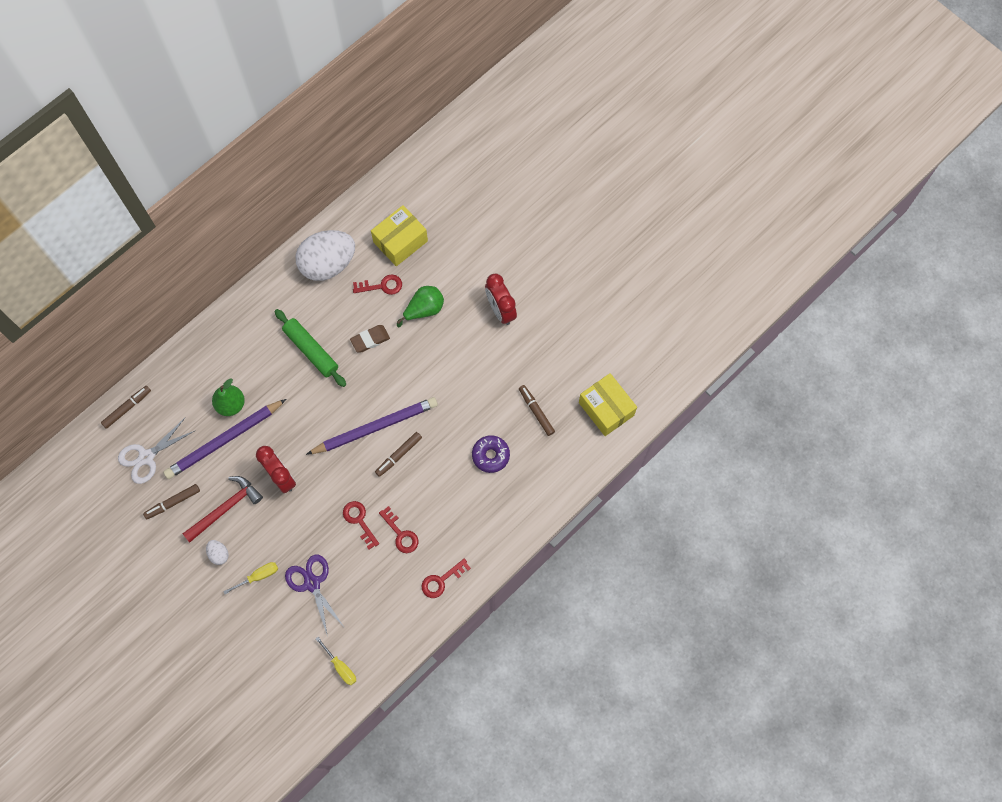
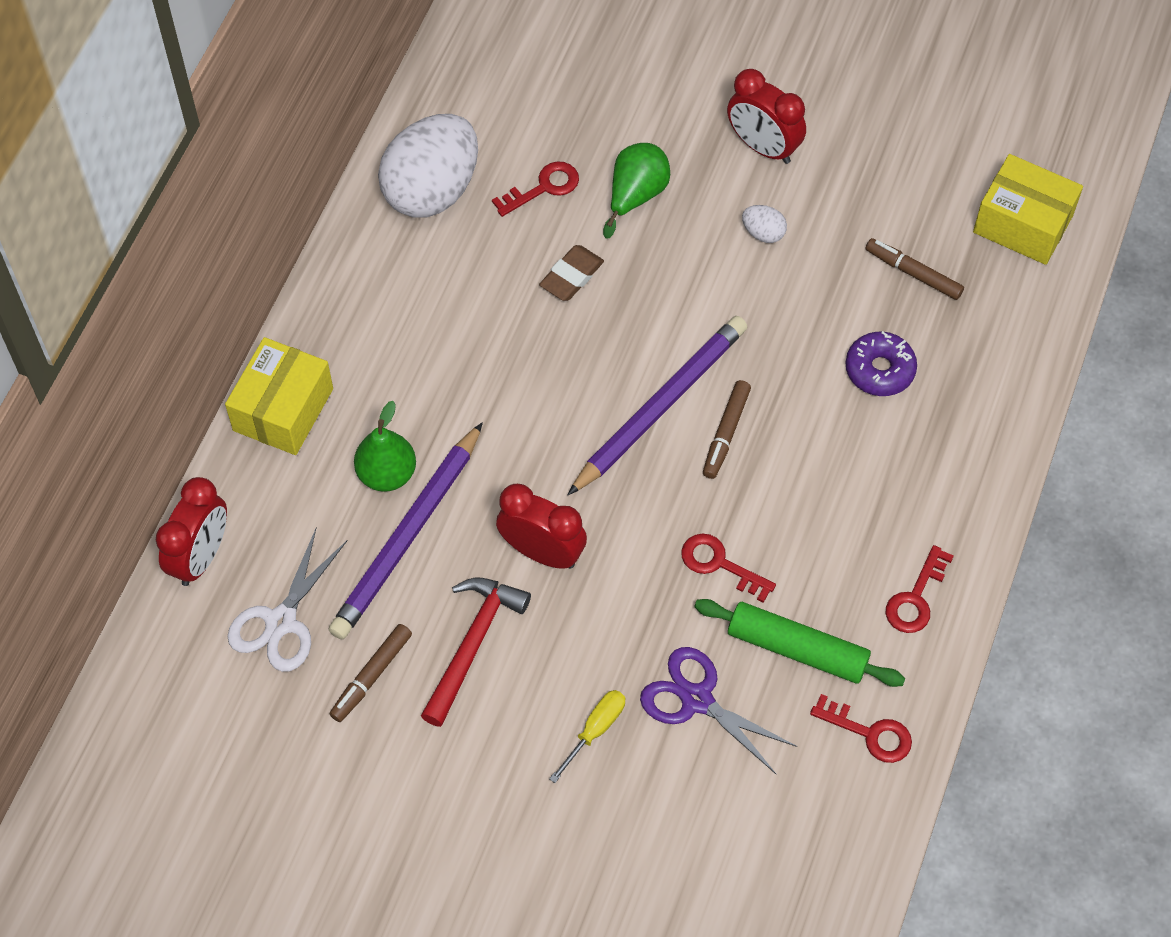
camera: 25 degrees left, 10 degrees down
(127, 408) = (201, 557): brown marker -> red clock
(219, 554) = (503, 724): white egg -> white egg (763, 233)
(311, 350) = (479, 333): green rolling pin -> green rolling pin (797, 649)
(341, 667) = (827, 814): yellow screwdriver -> none
(400, 241) = (535, 110): yellow box -> yellow box (283, 409)
(401, 534) = (803, 554): red key -> red key (869, 733)

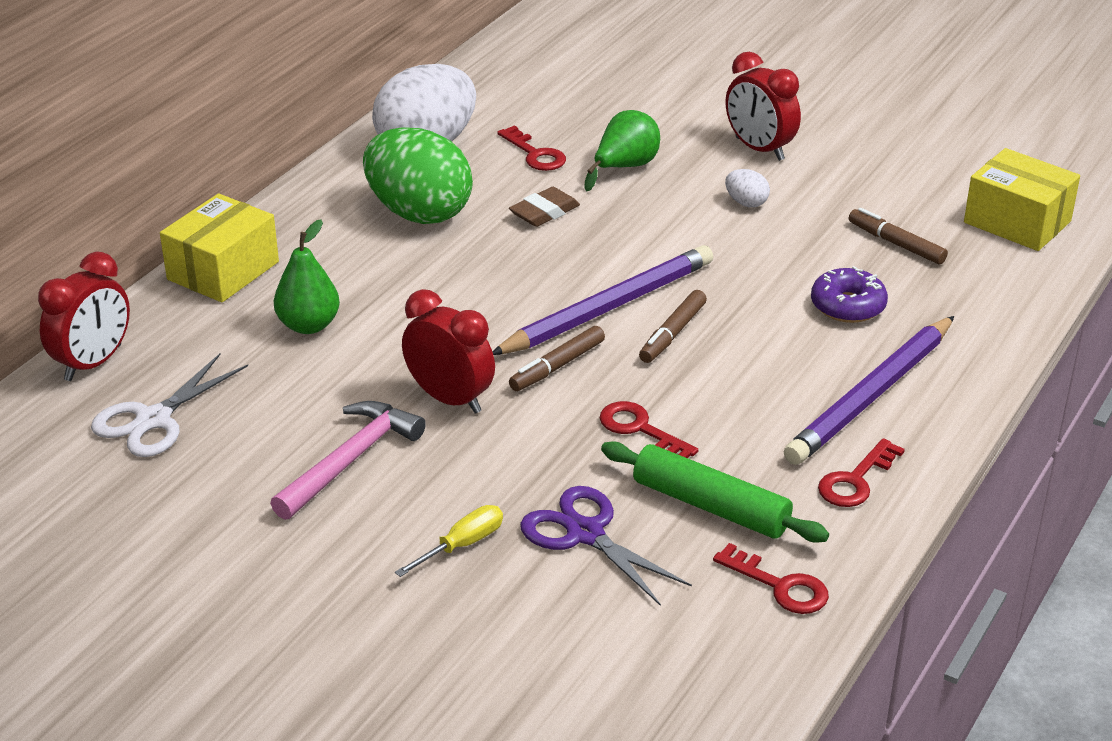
camera: 10 degrees right, 25 degrees down
(371, 676) = (231, 472): brown marker -> brown marker (557, 366)
(407, 536) = (312, 372): purple pencil -> purple pencil (871, 396)
(450, 296) = (419, 213): none -> green egg
(473, 644) = (350, 460): red hammer -> pink hammer
(543, 187) = (535, 154): red key -> red key turned 75 degrees clockwise

